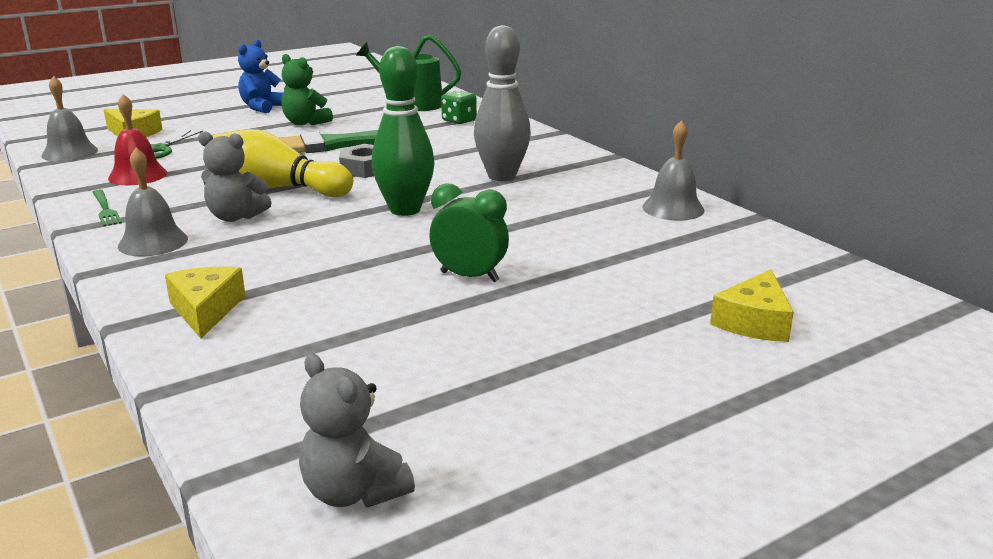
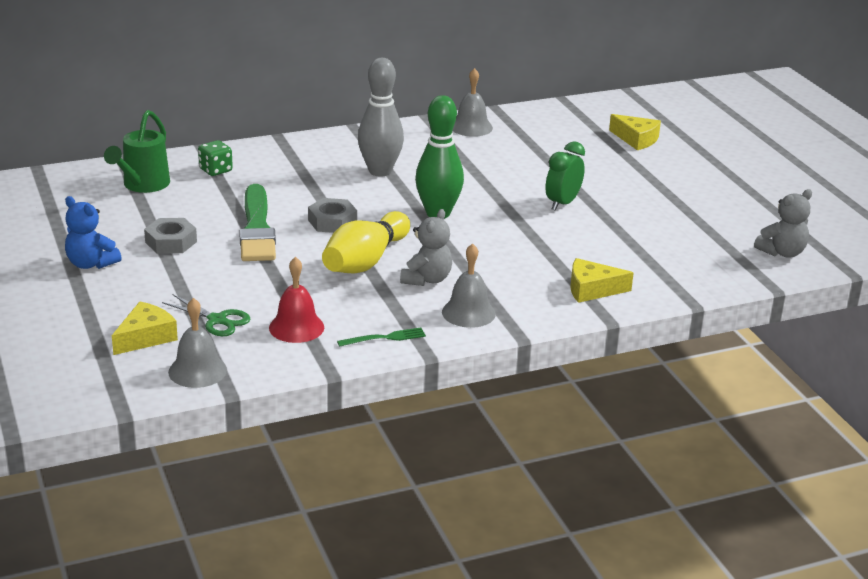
camera: 80 degrees left, 5 degrees up
(305, 123) = (171, 242): green teddy bear -> grey nut

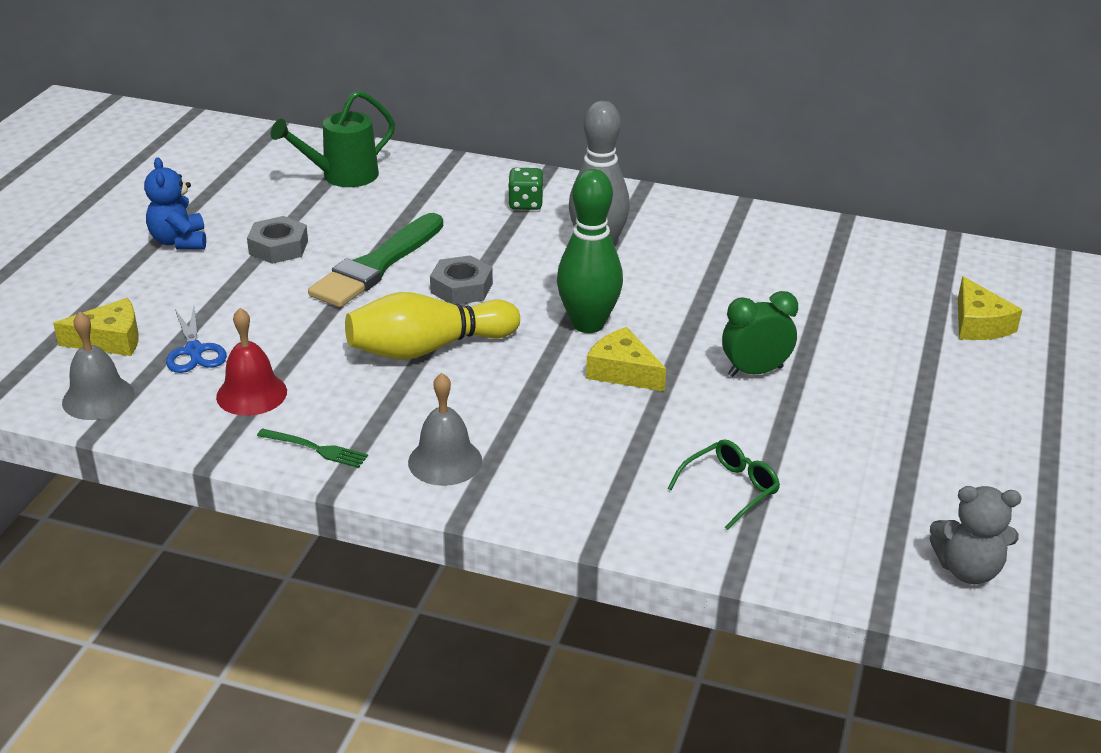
camera: 40 degrees right, 5 degrees up
(215, 170) = (432, 185): green dice -> green dice (525, 204)
(217, 320) = (194, 351): green scissors -> blue scissors
(426, 279) = (459, 399): grey teddy bear -> none
(471, 127) = (781, 232): grey bell -> none
(592, 289) = (629, 500): yellow cheese -> yellow cheese (623, 371)
(632, 263) = (730, 489): none -> green glasses

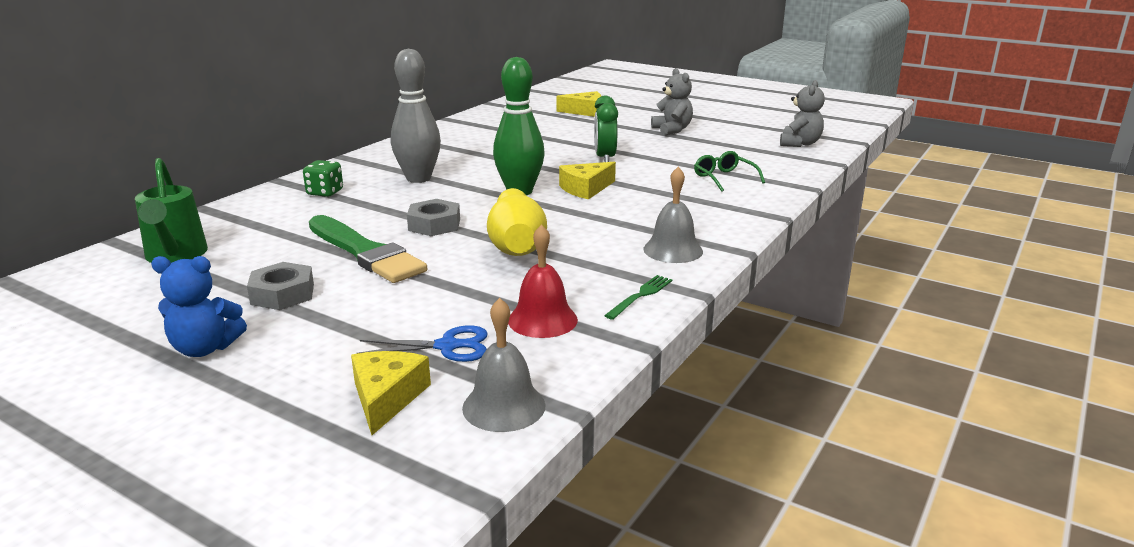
camera: 75 degrees left, 10 degrees down
(942, 420) = (672, 130): none -> grey teddy bear

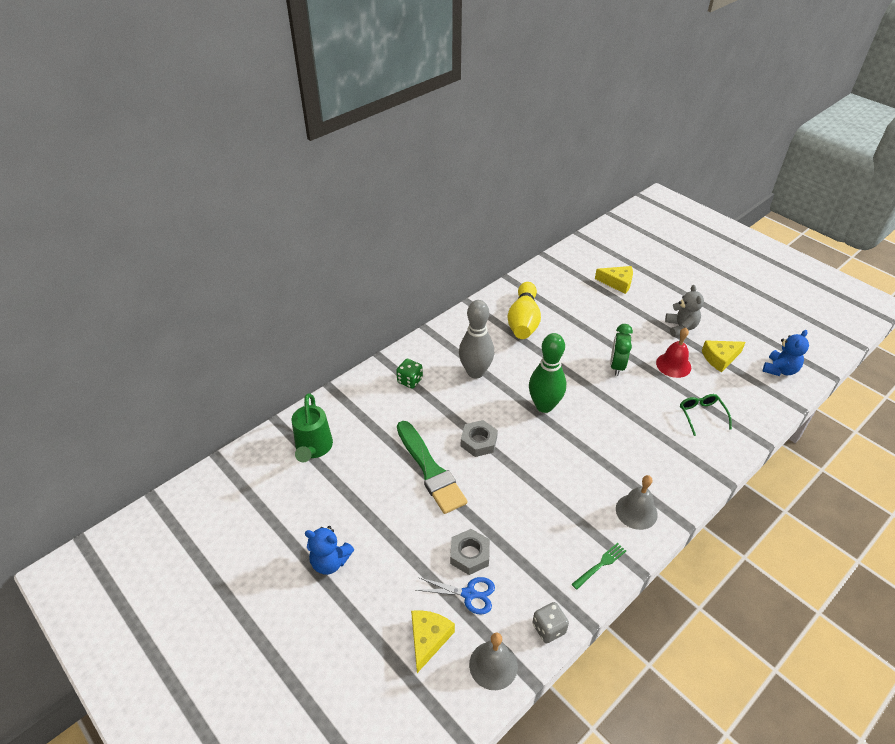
camera: 15 degrees right, 20 degrees up
(283, 294) = (376, 510): grey nut -> grey nut (469, 555)
(516, 243) = (530, 479): yellow bowling pin -> yellow bowling pin (523, 321)
(542, 320) = (531, 578): red bell -> red bell (673, 365)
(583, 359) = (548, 628): none -> grey dice
(586, 189) = (593, 411): yellow cheese -> yellow cheese (720, 358)
(799, 144) = (780, 370): grey teddy bear -> blue teddy bear

